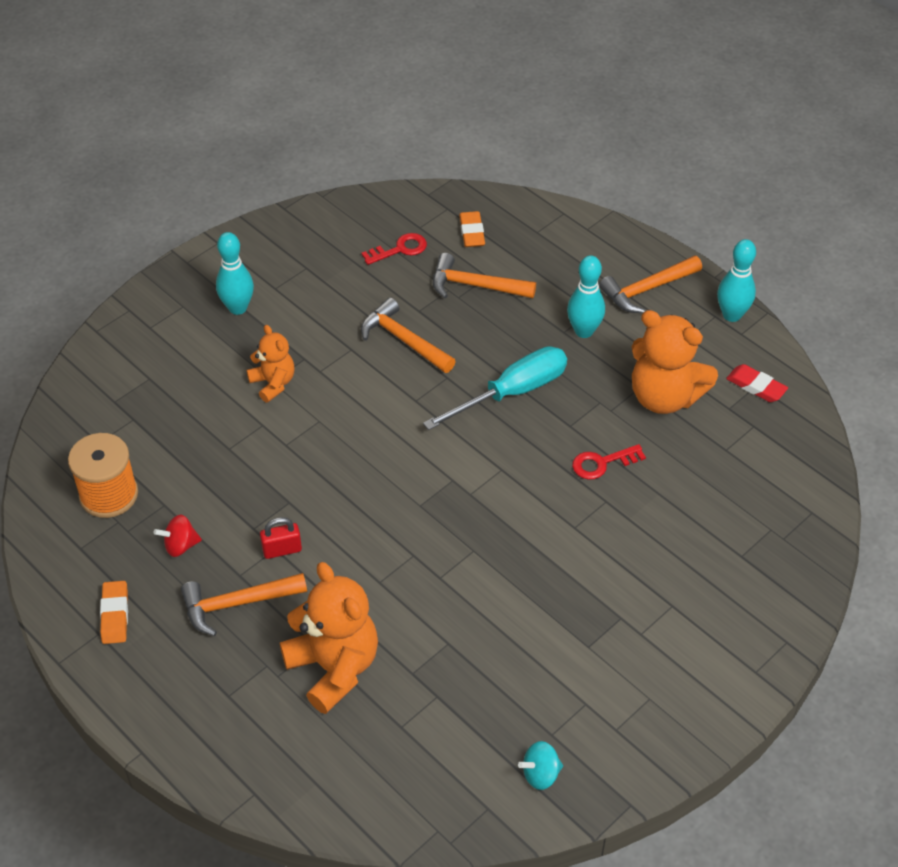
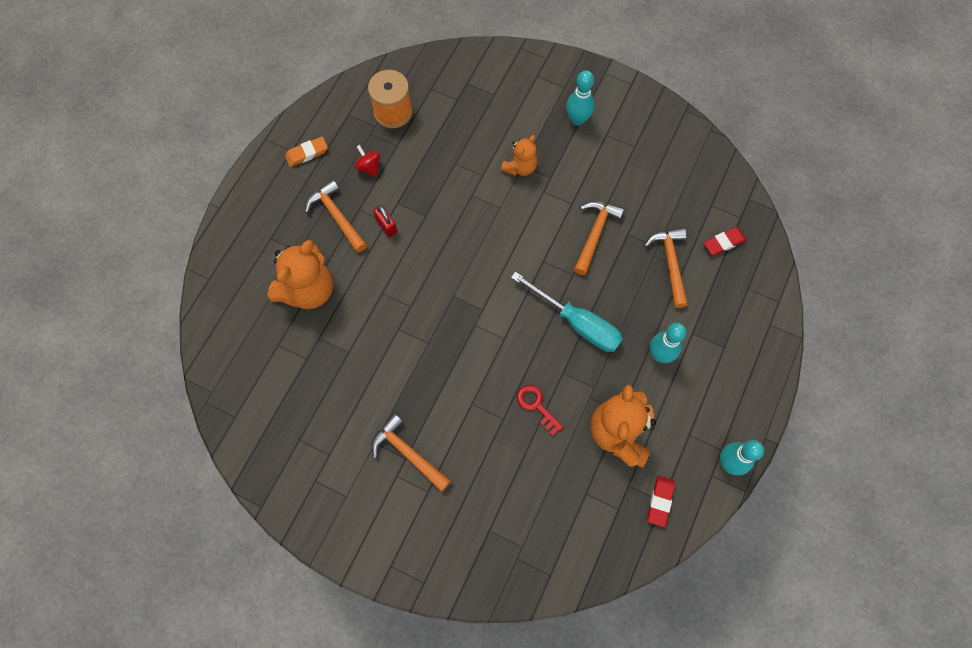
camera: 70 degrees right, 20 degrees up
(399, 249) = (682, 200): red key -> none
(471, 232) = (724, 242): orange eraser -> red eraser
(540, 774) = (267, 442): turquoise spinning top -> none
(647, 289) = (725, 389): orange hammer -> orange hammer (408, 453)

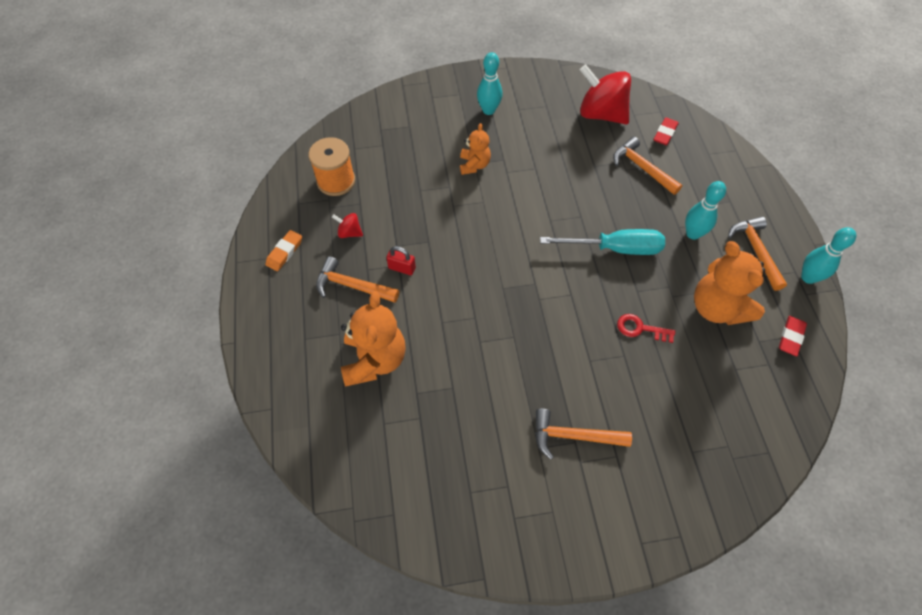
camera: 35 degrees left, 10 degrees down
(595, 234) = (571, 179): orange hammer -> orange hammer (755, 251)
(660, 501) = (790, 337): red eraser -> red eraser turned 45 degrees clockwise
(679, 186) = (601, 114): none -> red spinning top

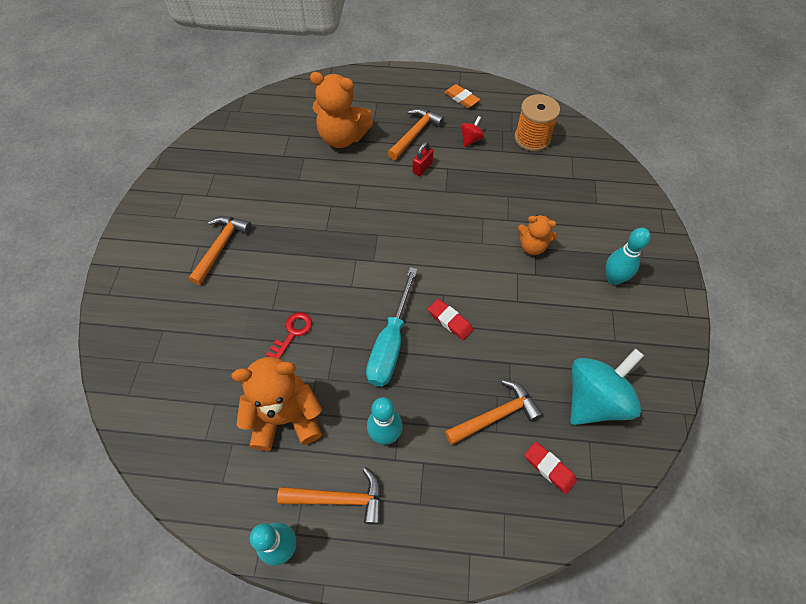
camera: 105 degrees right, 0 degrees up
(601, 114) = (594, 399): red spinning top -> turquoise spinning top
(790, 337) = (221, 480): red eraser -> red eraser (450, 321)

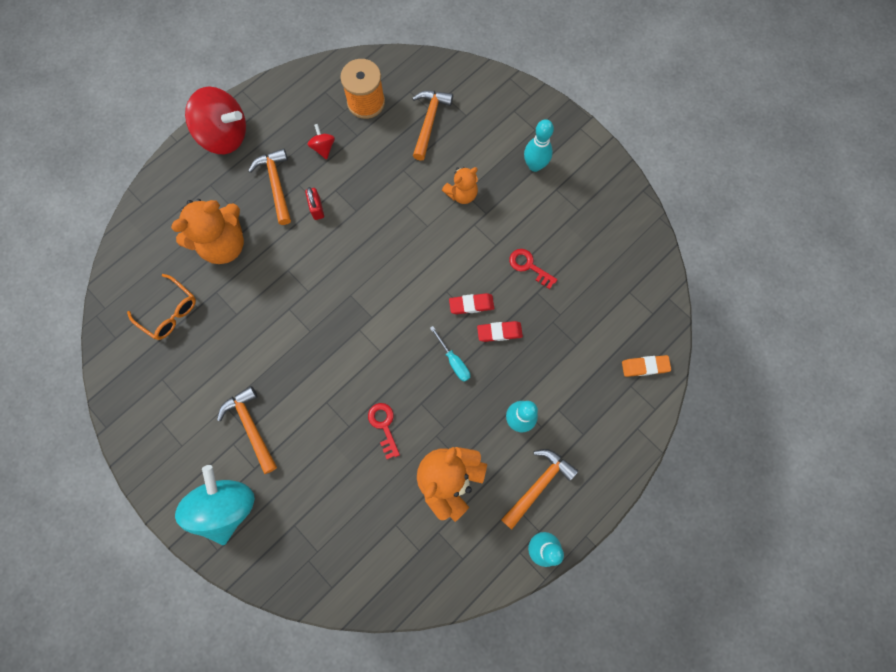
camera: 50 degrees left, 15 degrees up
(266, 143) = (169, 312): none -> orange glasses
(390, 343) = (453, 361): turquoise screwdriver -> turquoise screwdriver, size x0.52
(419, 85) = (225, 135): none -> red spinning top
(461, 98) = (273, 116): orange eraser -> orange eraser (645, 366)
(496, 415) = (565, 335): orange hammer -> orange hammer (429, 121)
(525, 339) = (529, 266): none -> red key
(549, 468) = (626, 333): red eraser -> red eraser (499, 332)
(594, 399) = (606, 262): turquoise spinning top -> turquoise spinning top (226, 506)

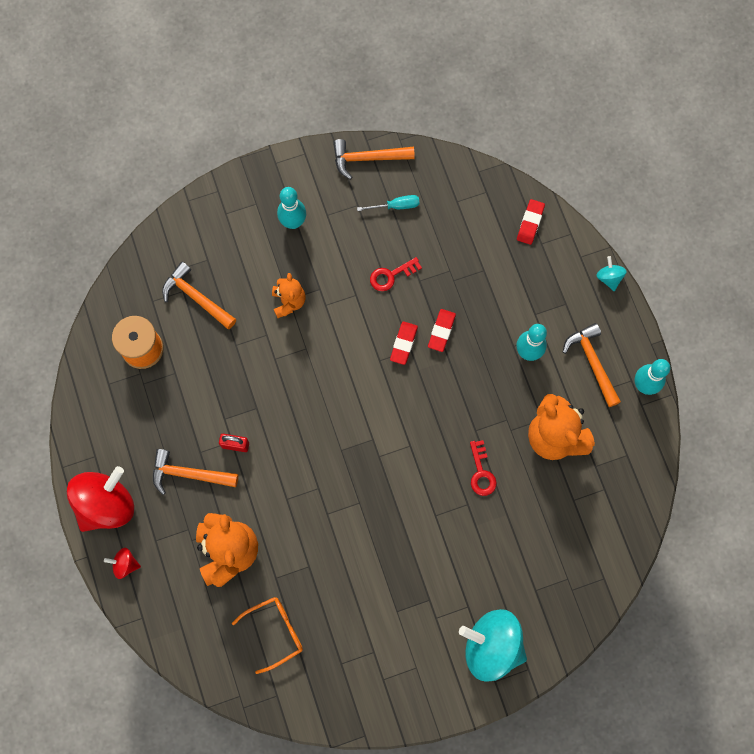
camera: 65 degrees left, 0 degrees up
(251, 426) = (427, 594): orange hammer -> orange hammer (367, 158)
(323, 148) = (172, 411): red spinning top -> red spinning top (125, 564)
(384, 426) = (481, 472): red key -> red key turned 105 degrees counterclockwise
(453, 361) = (449, 384): turquoise screwdriver -> turquoise screwdriver (396, 206)
(631, 465) = (609, 278): none -> turquoise spinning top
(645, 366) = (530, 223): orange eraser -> red eraser

